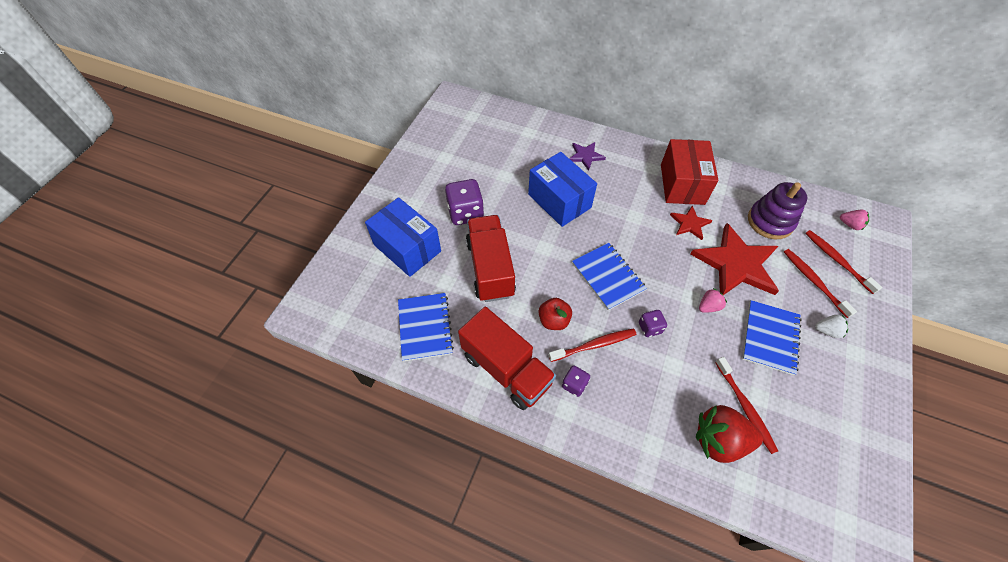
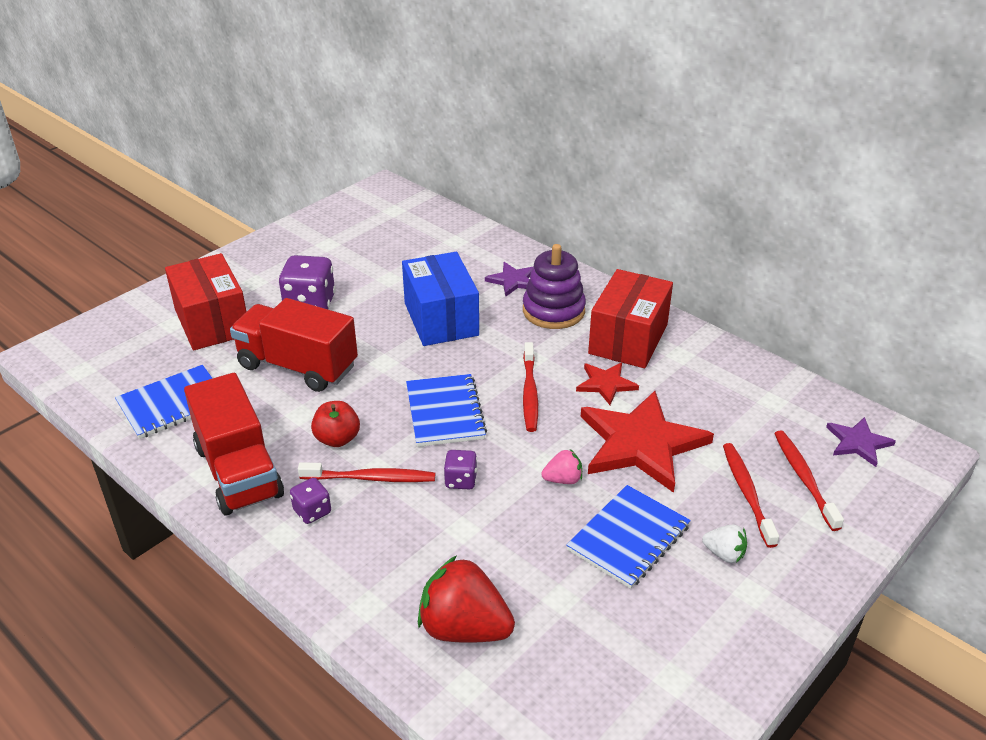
camera: 20 degrees right, 20 degrees down
(407, 248) = (212, 322): blue box -> red box
(425, 327) = (173, 404): blue notebook -> blue notebook turned 45 degrees clockwise
(490, 268) = (298, 366): red truck -> red truck turned 75 degrees counterclockwise
(745, 407) = (530, 604): red toothbrush -> red toothbrush (529, 393)
(770, 221) = (730, 409): purple stacking toy -> purple stacking toy (553, 311)
(850, 225) = (858, 443): pink strawberry -> purple star

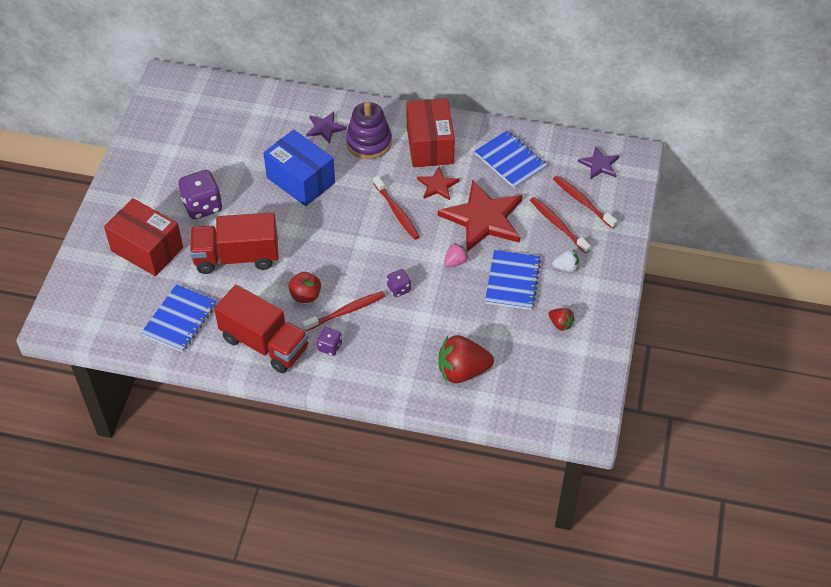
camera: 30 degrees left, 15 degrees up
(445, 412) = (356, 248): blue notebook -> blue notebook (510, 161)
(664, 630) = (560, 324): none -> red strawberry

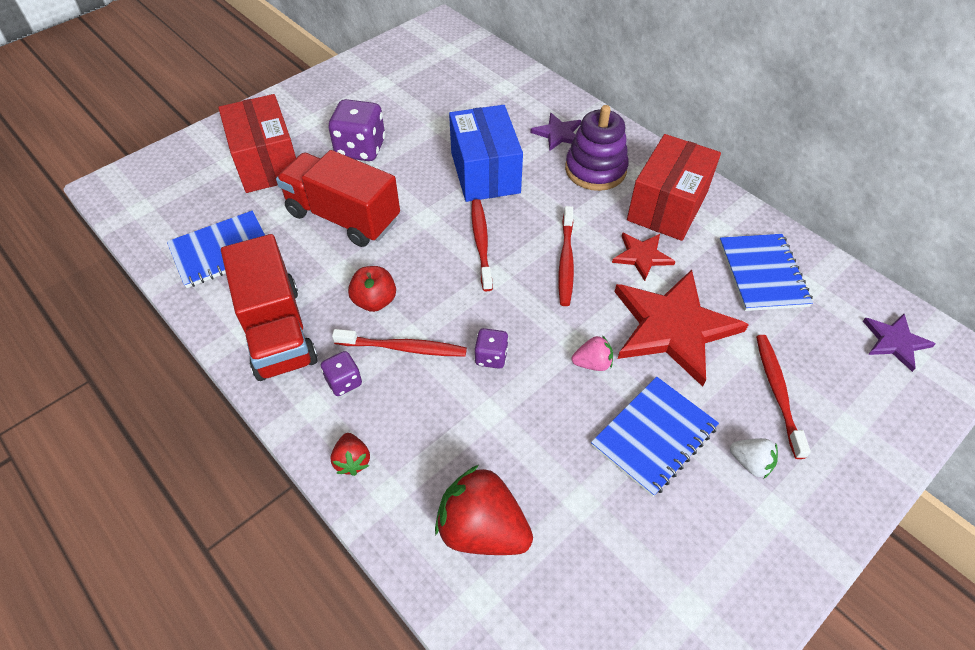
camera: 35 degrees right, 0 degrees up
(560, 324) = (684, 548): red strawberry -> red strawberry (352, 461)
(582, 202) = (837, 380): red toothbrush -> red toothbrush (481, 243)

